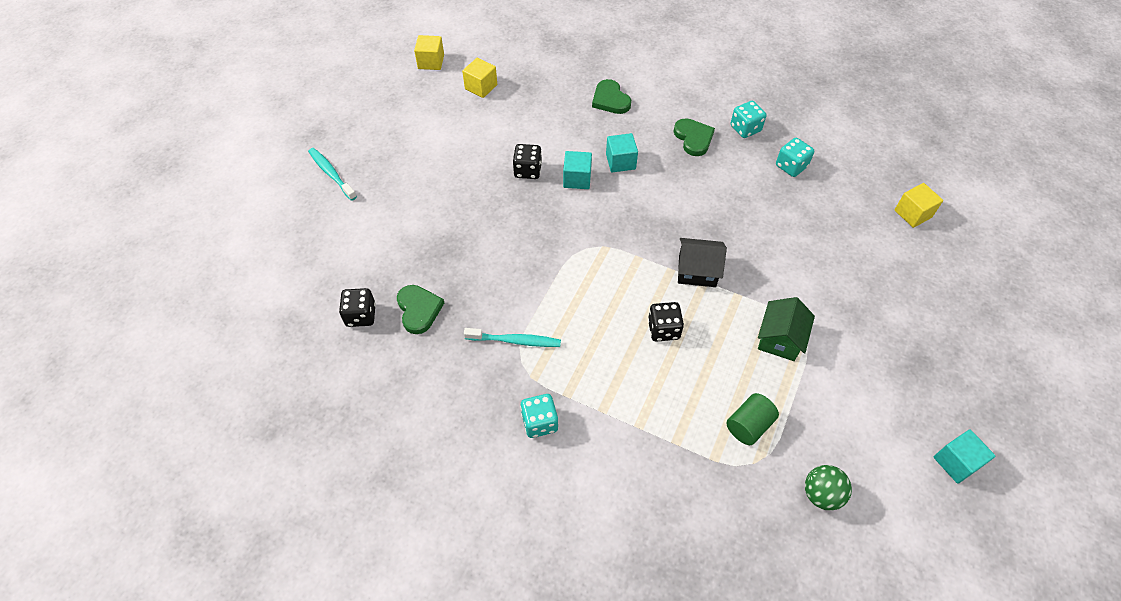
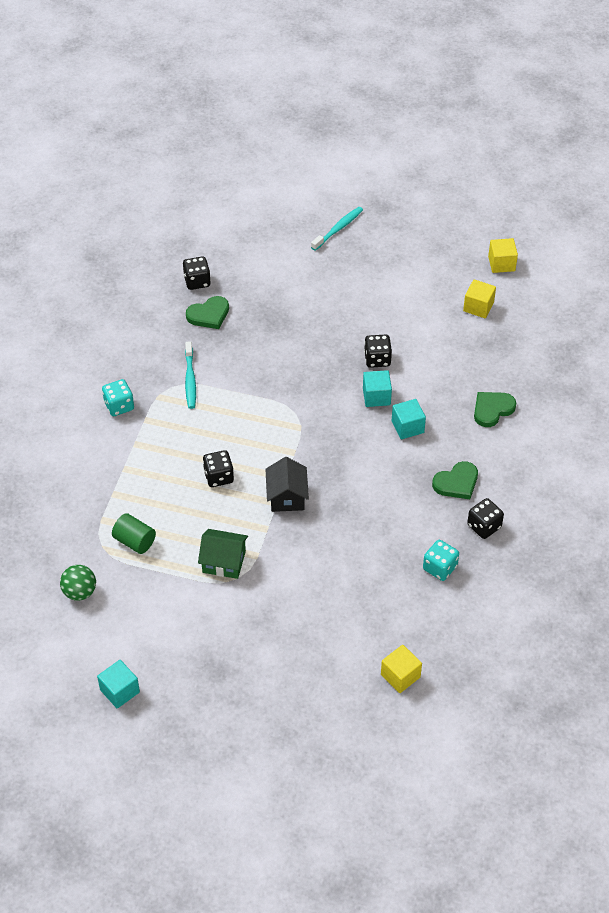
camera: 80 degrees right, 5 degrees down
(745, 129) = (484, 526): turquoise dice -> black dice

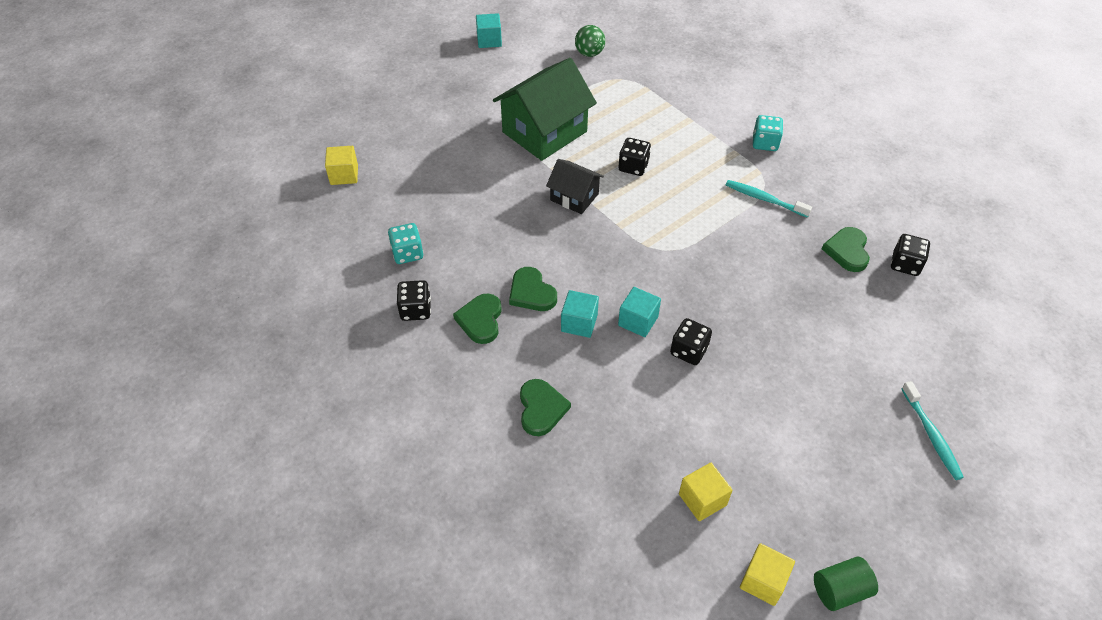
camera: 125 degrees right, 0 degrees up
(134, 541) = (610, 95): green cylinder -> green cylinder (840, 590)
(224, 562) = (544, 132): green house -> green house, size x1.83
(406, 468) = (531, 292): none -> green heart

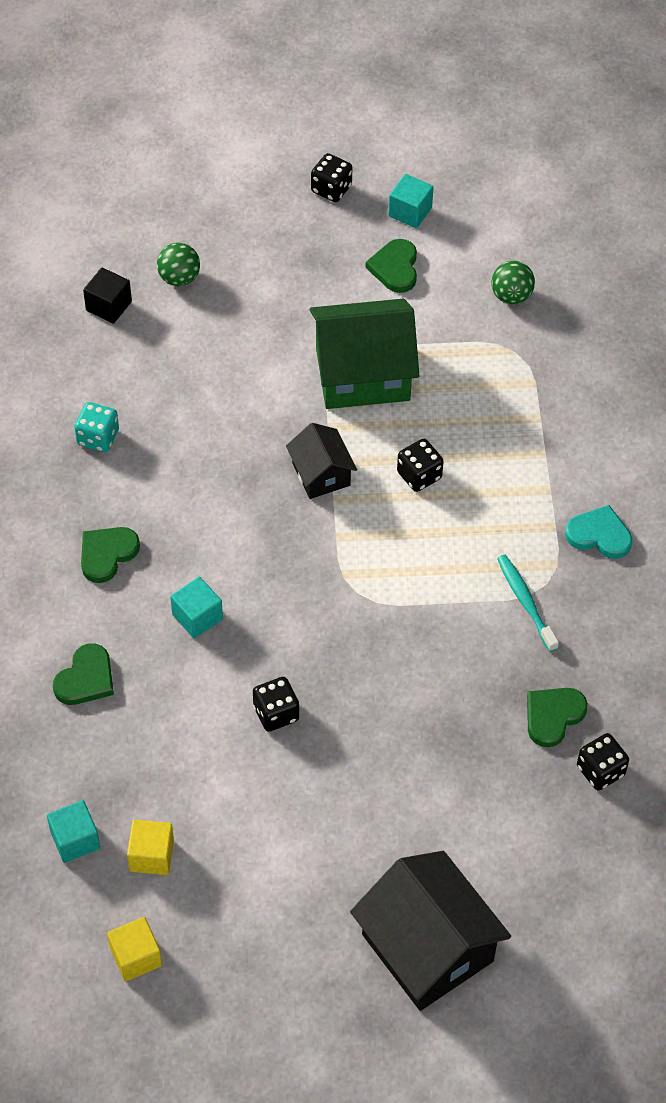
camera: 35 degrees right, 5 degrees up
(344, 175) = (109, 306): yellow cube -> black cube
(378, 138) = (179, 278): none -> green ball
(415, 310) = (56, 505): black dice -> black dice (331, 189)
(531, 292) = (180, 556): green heart -> green heart (395, 268)
(638, 321) = (256, 651): turquoise cube -> turquoise cube (75, 840)
(765, 143) = (599, 535): turquoise dice -> turquoise heart
(840, 590) = (194, 1010): green cylinder -> none
(931, 435) = (427, 948): turquoise toothbrush -> black house

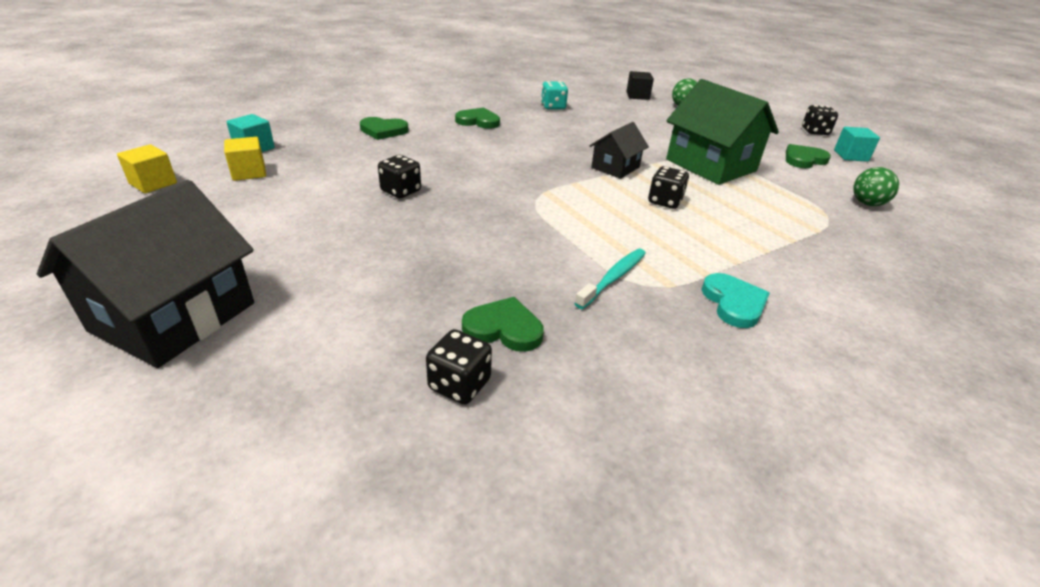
camera: 60 degrees right, 20 degrees down
(197, 617) = (458, 152): turquoise cube -> none

